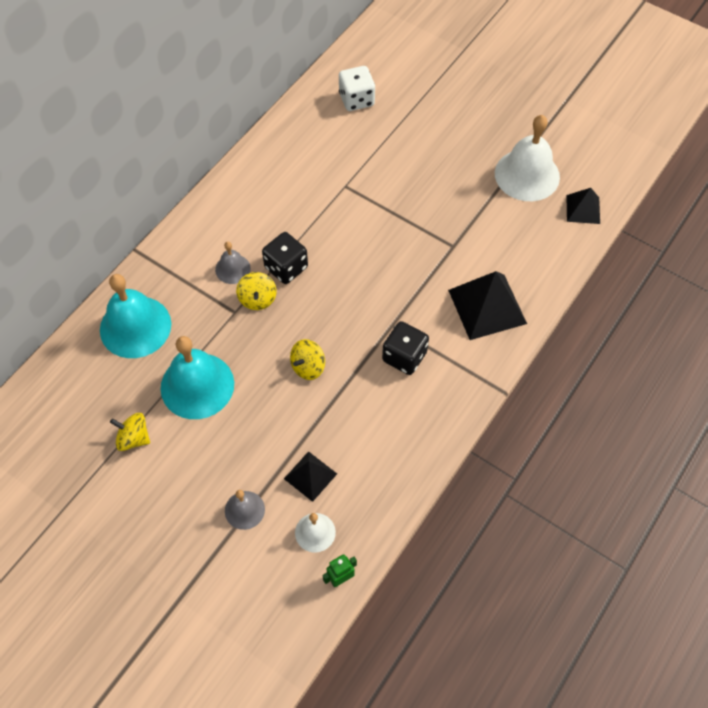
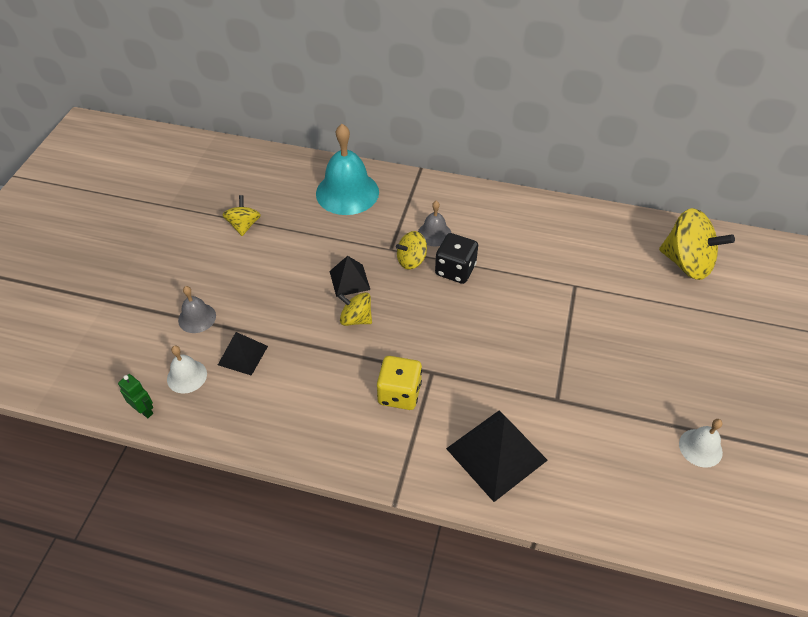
camera: 70 degrees right, 10 degrees down
(197, 385) = (307, 248): turquoise bell -> none
(356, 99) = (686, 263): white dice -> yellow spinning top
(404, 357) = (399, 393): black dice -> yellow dice
(527, 175) = (700, 448): white bell -> white bell, size x0.51
(583, 209) = (691, 525): black pyramid -> black pyramid (349, 280)

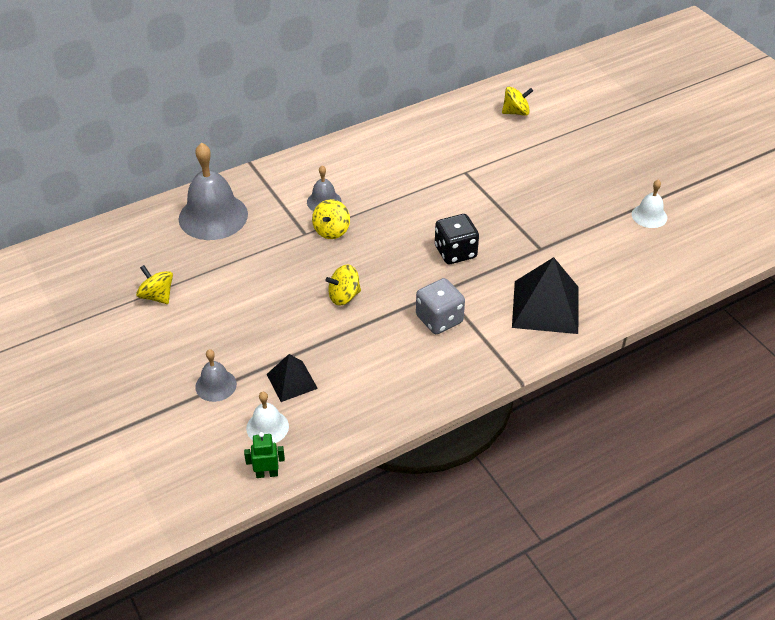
camera: 45 degrees left, 5 degrees down
(347, 192) = (213, 216): turquoise bell -> grey bell
(349, 280) = (303, 275): black pyramid -> none
(399, 393) = (439, 319): yellow dice -> grey dice
(455, 270) = (372, 215): black dice -> black dice (455, 252)
(686, 263) = (516, 112): yellow spinning top -> yellow spinning top, size x0.55

